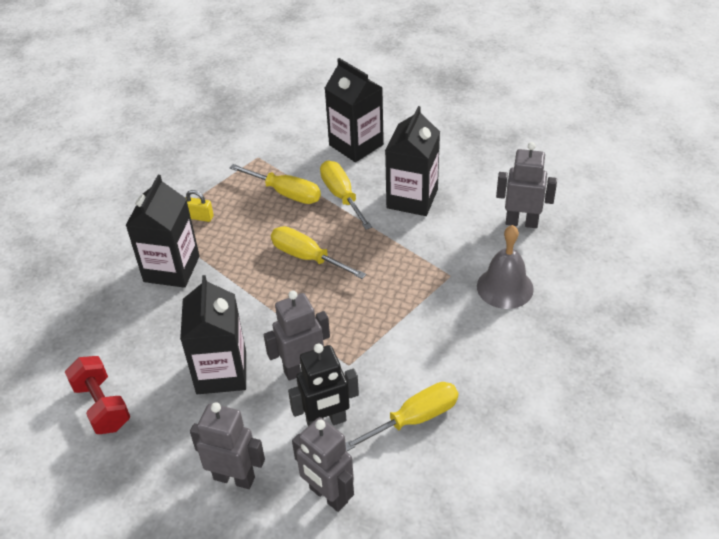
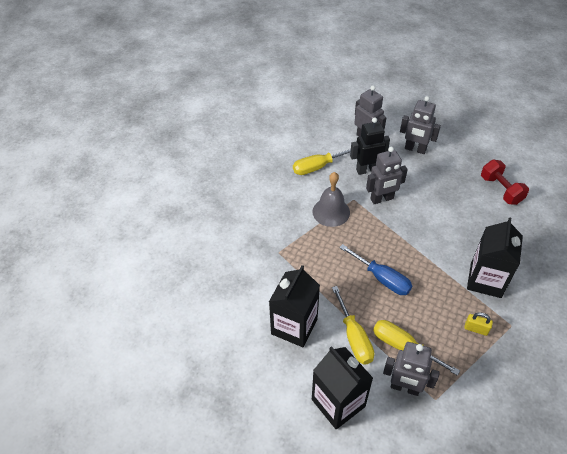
camera: 175 degrees left, 5 degrees up
(221, 372) = (432, 202): black carton -> none
(307, 257) = (382, 278): yellow screwdriver -> blue screwdriver
(505, 287) = (243, 238): grey bell -> grey bell (331, 212)
(521, 222) = (212, 291): grey robot -> grey robot (404, 388)

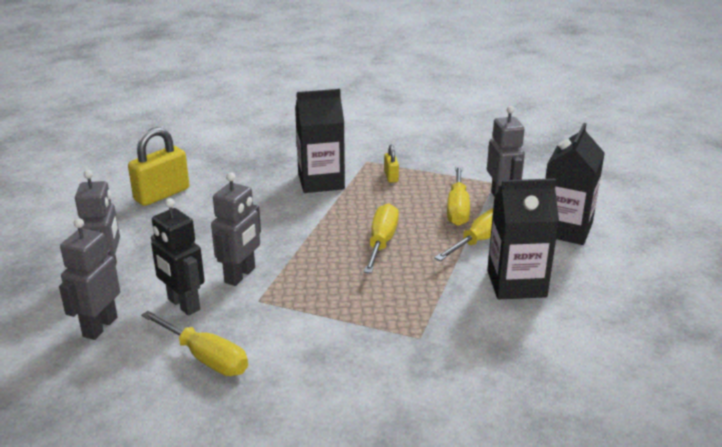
camera: 120 degrees left, 20 degrees down
(331, 212) = (300, 313): grey bell -> none
(382, 199) = (240, 275): grey robot -> grey robot turned 75 degrees clockwise
(382, 278) = (381, 242): blue screwdriver -> yellow screwdriver
(500, 190) = (162, 194): red dumbbell -> yellow padlock

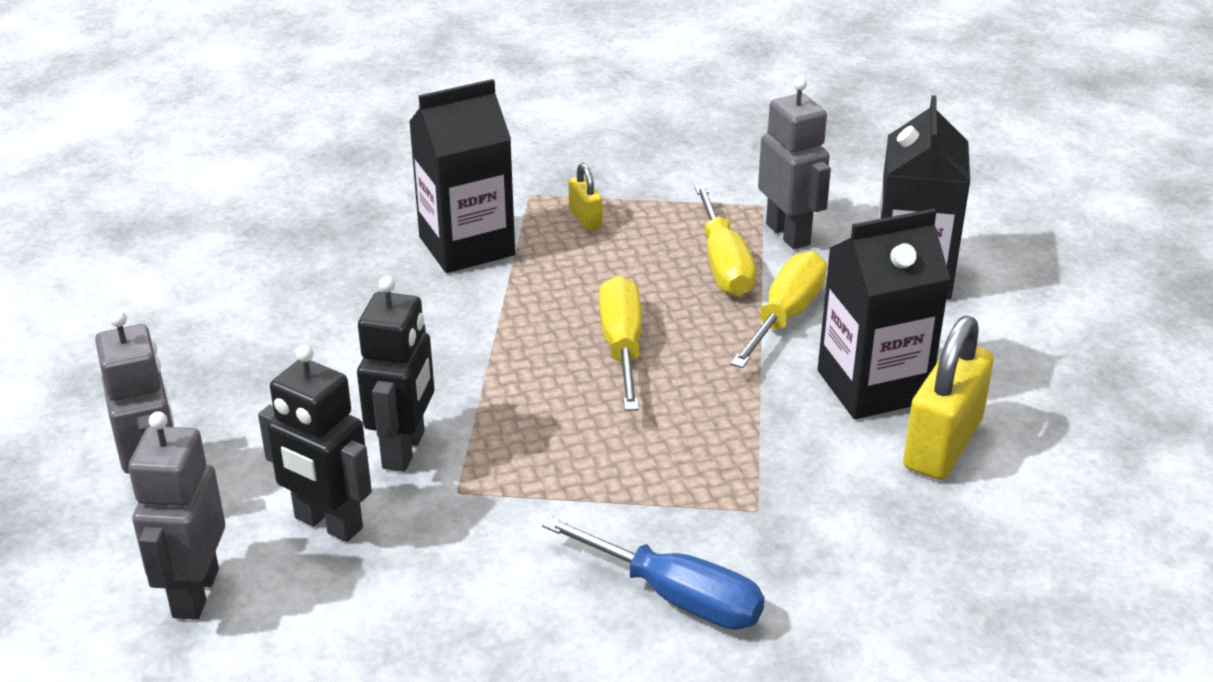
camera: 15 degrees left, 5 degrees up
(162, 194) = (185, 315): yellow padlock -> yellow padlock (942, 445)
(206, 358) = (415, 615): yellow screwdriver -> none
(240, 275) = (404, 450): grey robot -> black robot
(352, 375) = (676, 597): none -> blue screwdriver

